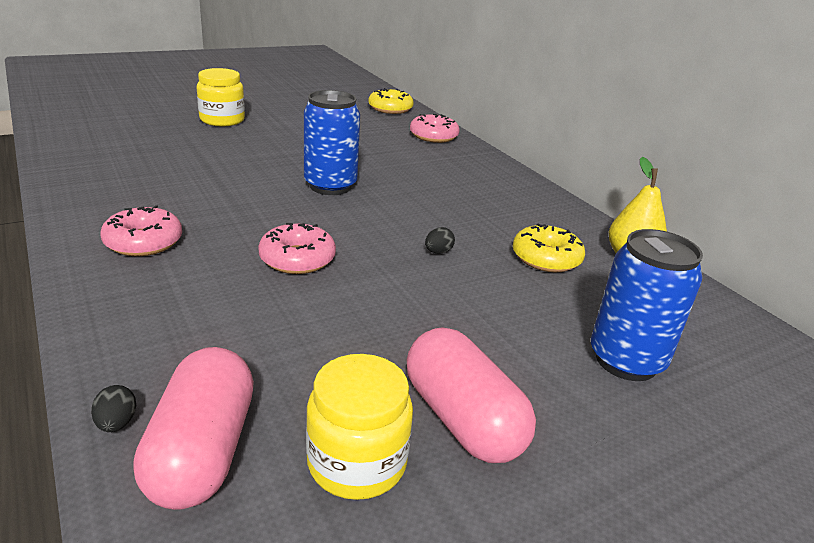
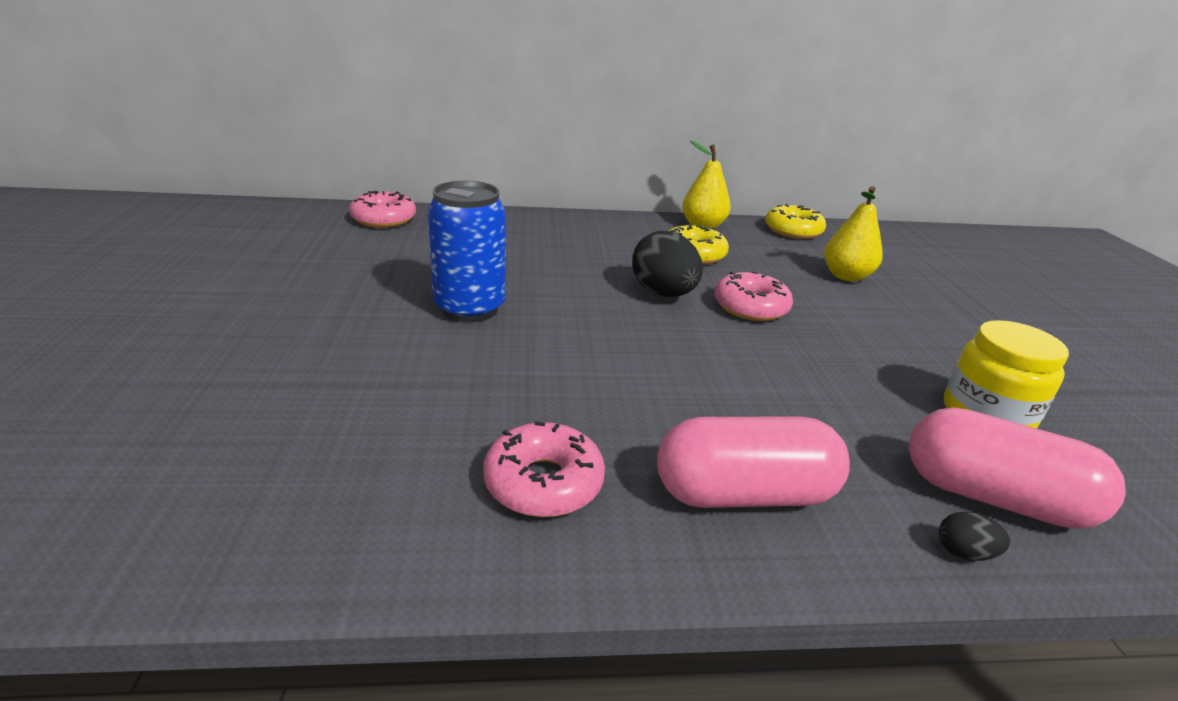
camera: 65 degrees left, 0 degrees up
(222, 120) = (122, 336): yellow jar -> none
(297, 259) = (646, 370): pink donut -> pink donut (750, 307)
(390, 109) = (263, 216): yellow donut -> yellow donut (793, 231)
(438, 252) = (663, 294): black egg -> black egg, size x2.31
(462, 419) = (923, 356): pink capsule -> pink capsule (744, 493)
(626, 361) = (846, 276): blue can -> yellow pear

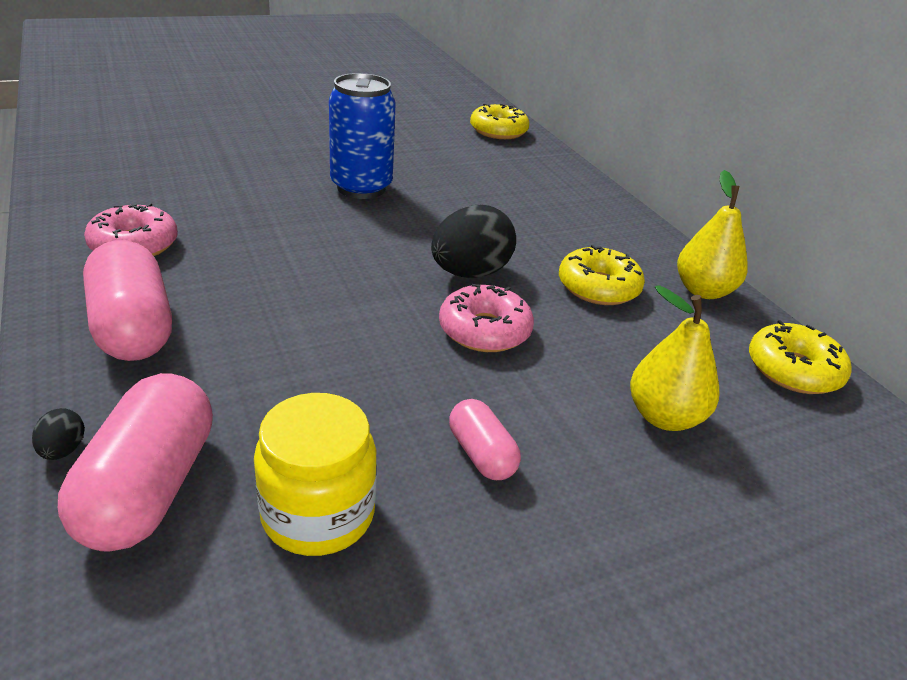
camera: 70 degrees right, 5 degrees up
(384, 219) = (498, 131): pink donut -> yellow donut
(900, 341) = (481, 454): none -> pink capsule

